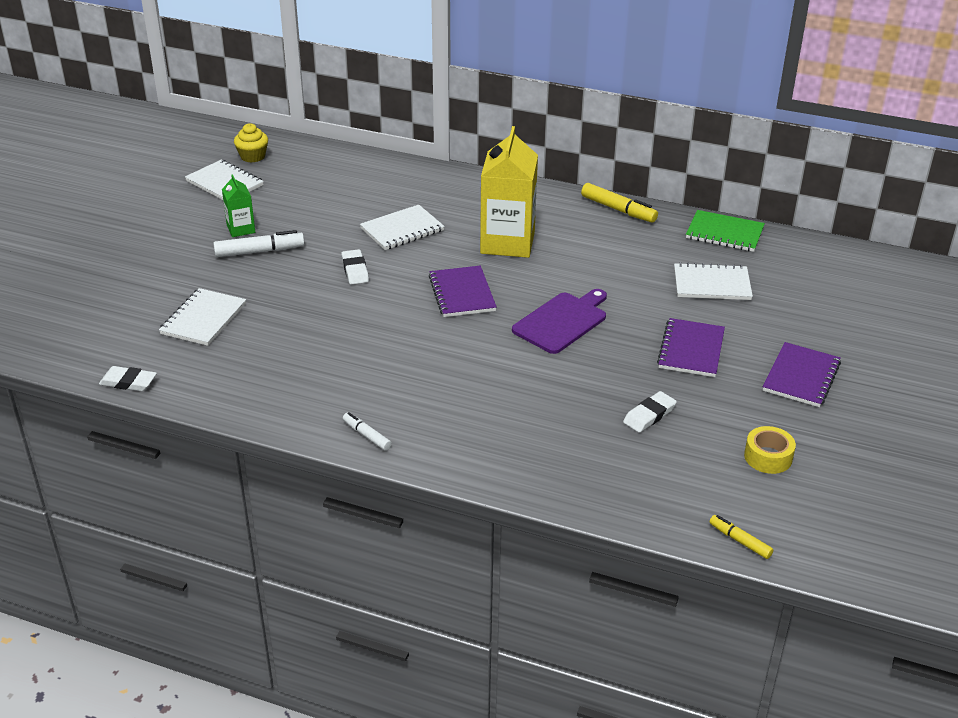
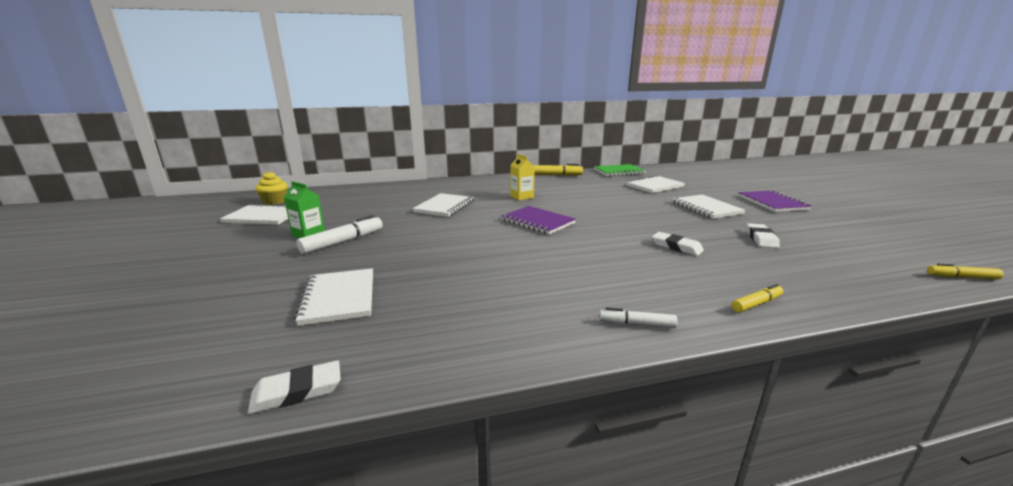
camera: 35 degrees left, 15 degrees down
(355, 270) = (442, 231): white eraser -> white eraser (676, 247)
(486, 465) = (756, 304): none -> yellow marker
(507, 242) = (522, 197): yellow carton -> yellow carton, size x0.49
(562, 321) = (621, 216): purple cutting board -> none
(691, 350) = (706, 208): purple notebook -> white notebook
(768, 457) = (851, 235): yellow tape -> none

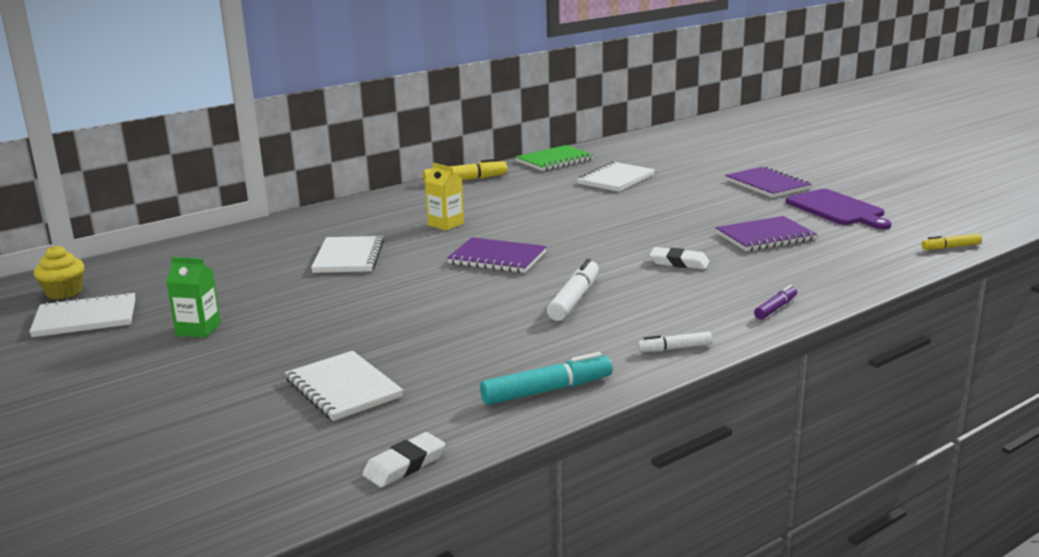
camera: 20 degrees left, 0 degrees up
(343, 241) = (262, 329): white marker -> white marker (574, 299)
(490, 341) = (547, 391): none -> turquoise marker
(706, 208) = (694, 204): white notebook -> none
(756, 304) = (775, 308): yellow marker -> purple marker
(761, 238) = (765, 236): white eraser -> purple notebook
(833, 227) = (837, 209): none -> purple cutting board

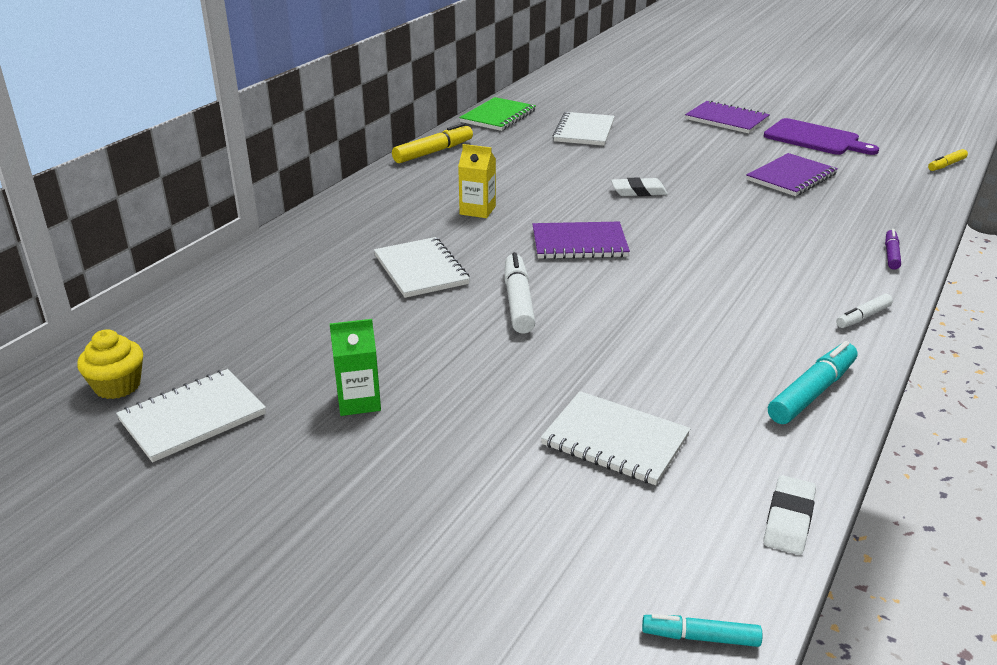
camera: 25 degrees left, 10 degrees up
(239, 514) = (700, 637): none -> turquoise marker
(574, 299) = (710, 279): white marker -> white marker (518, 302)
(679, 262) = (753, 219): white eraser -> white eraser (638, 191)

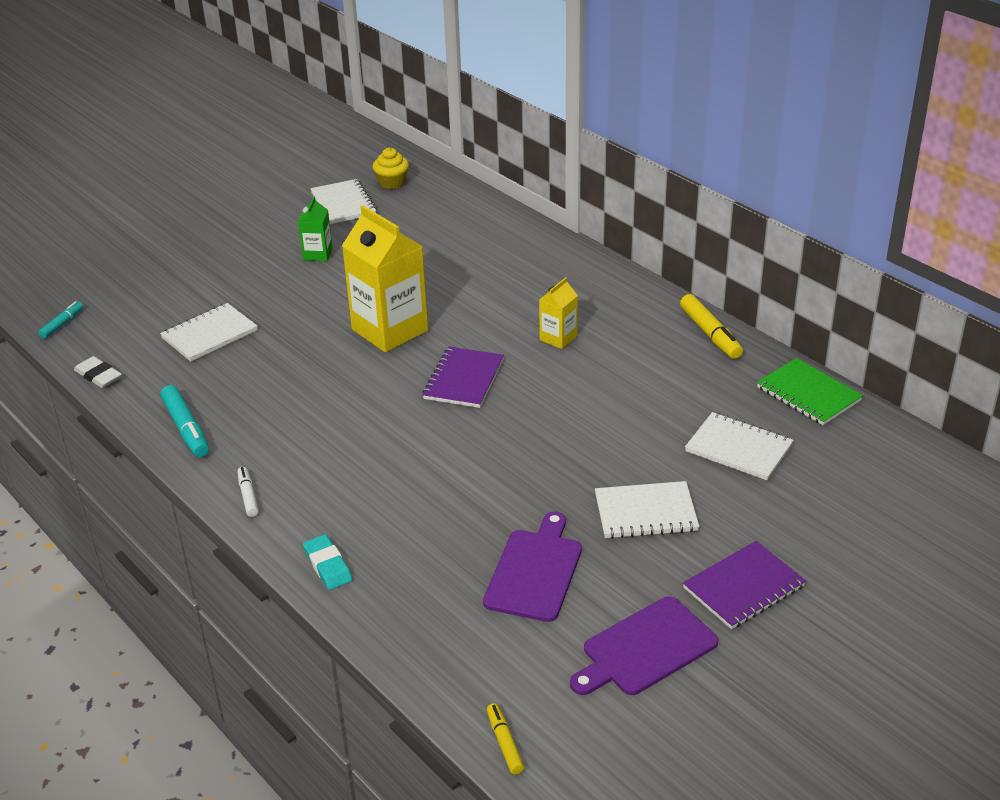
camera: 110 degrees right, 5 degrees up
(421, 270) = (465, 295): white notebook -> white notebook (645, 512)
(518, 302) = (390, 330): white marker -> yellow carton
(638, 191) = (553, 443): white eraser -> none
(791, 177) = (535, 571): purple notebook -> purple cutting board
(891, 254) = (327, 565): purple marker -> turquoise eraser

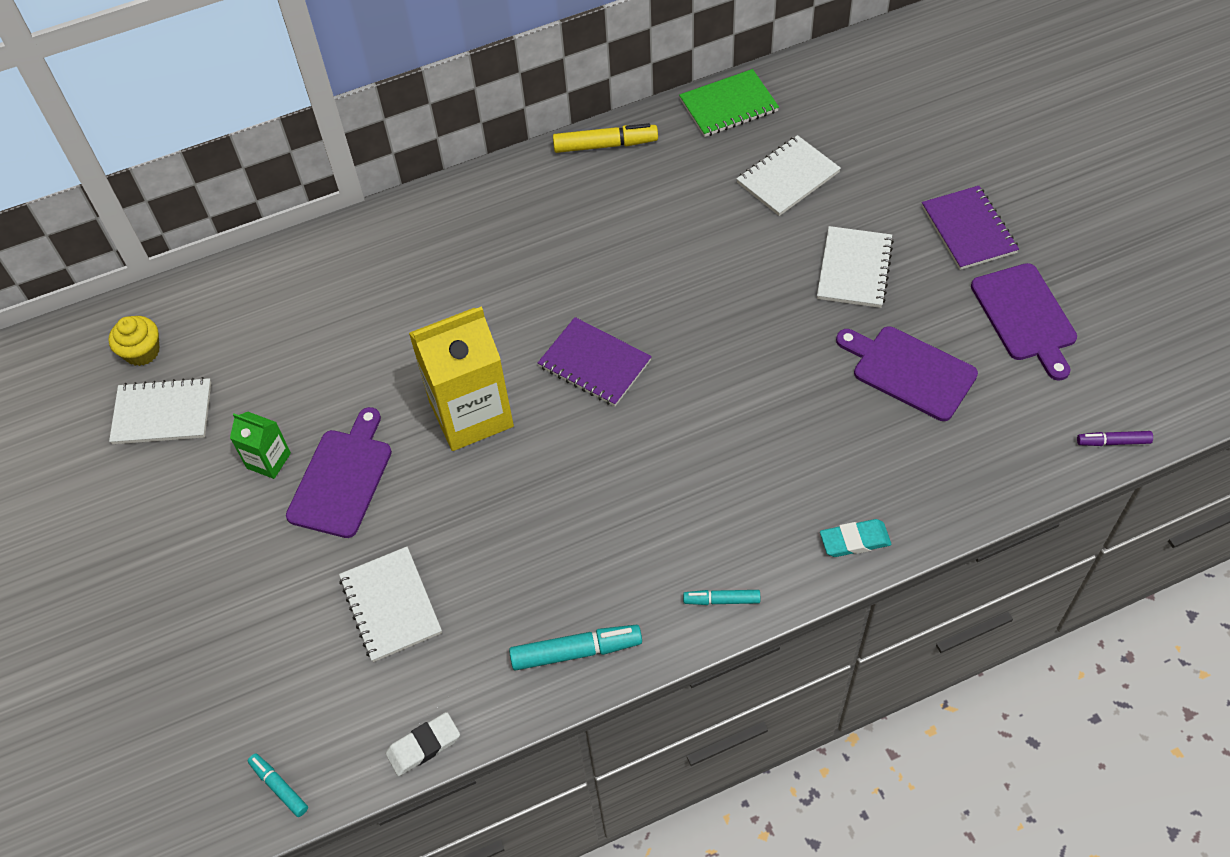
camera: 70 degrees left, 20 degrees up
(248, 496) = (721, 600): white marker -> turquoise marker
(312, 288) = (342, 478): none -> purple cutting board
(504, 743) = (1113, 442): yellow marker -> purple marker
(558, 338) = (557, 266): yellow carton -> none

